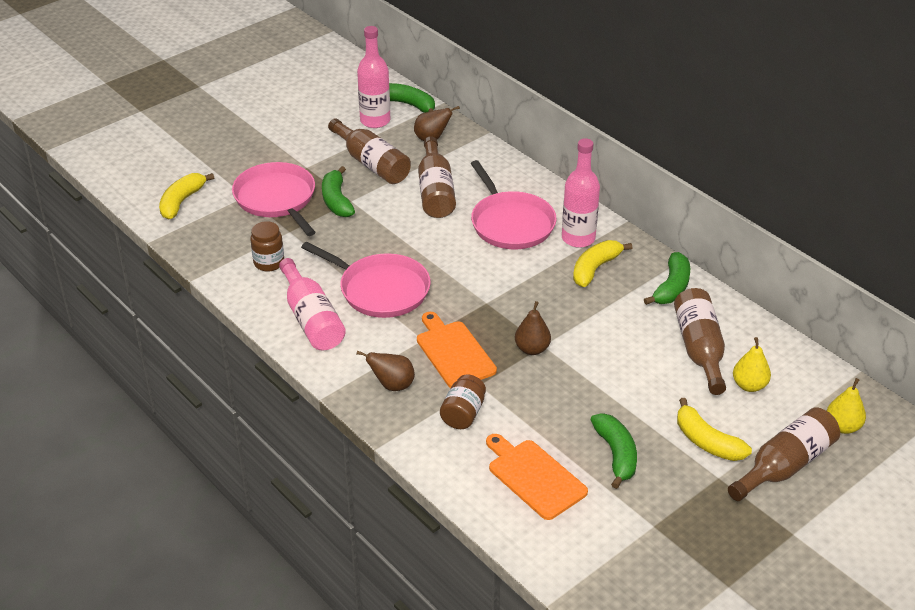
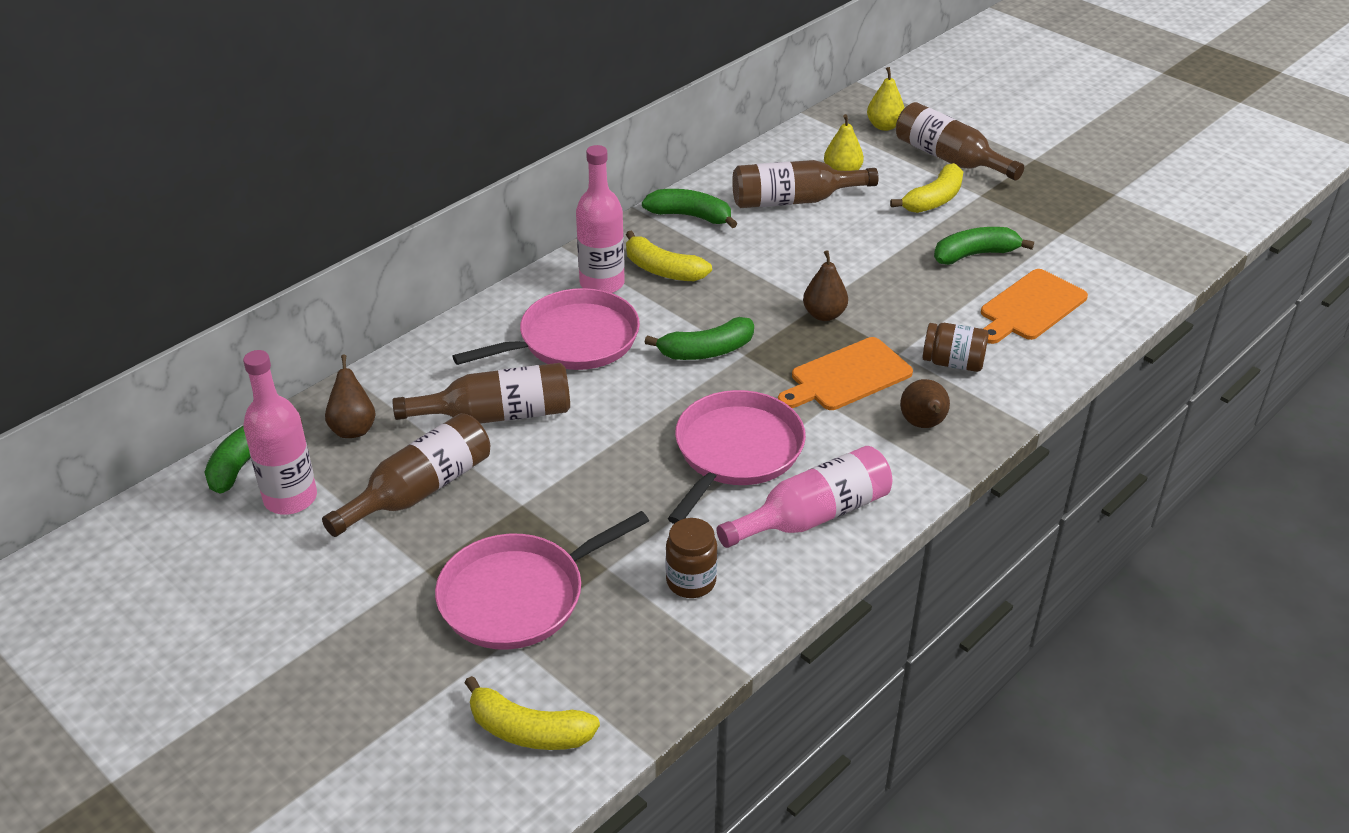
camera: 95 degrees left, 0 degrees up
(336, 201) = (522, 521): green banana -> green banana (706, 351)

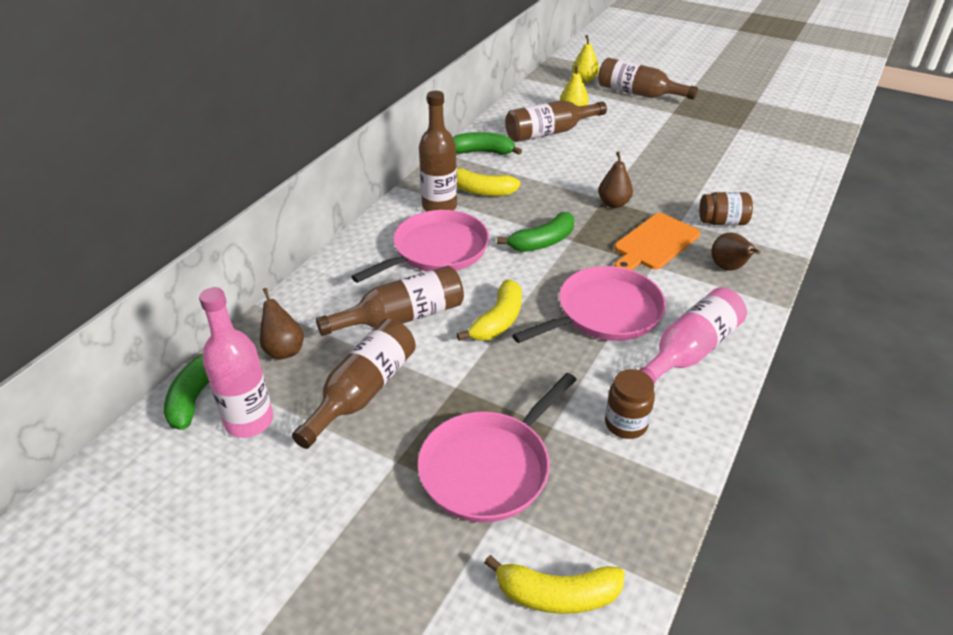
camera: 15 degrees left, 0 degrees up
(602, 283) = (439, 207): pink bottle -> brown bottle
(735, 452) = (604, 313): pink pan -> pink pan turned 45 degrees clockwise
(934, 200) = (644, 119): yellow banana -> yellow banana (498, 321)
(974, 254) = (692, 149): green banana -> none
(1030, 307) = (750, 177): orange cutting board -> none

